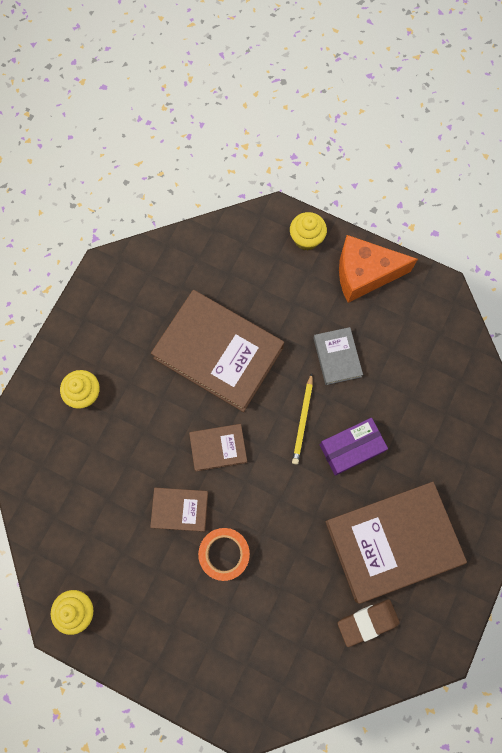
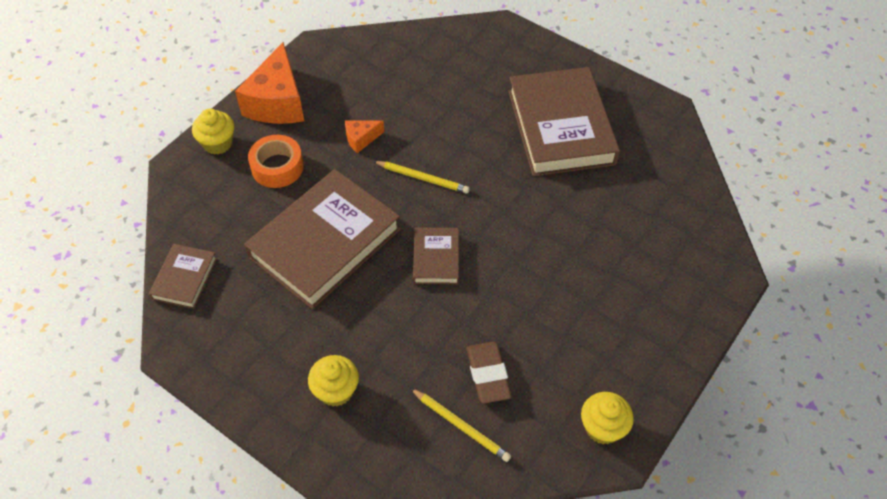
camera: 80 degrees left, 20 degrees down
(66, 495) = (461, 426): none -> yellow pencil
(180, 509) = (499, 305): brown book -> brown book (184, 278)
(224, 554) = (555, 269): orange tape -> orange tape (277, 167)
(337, 357) = (361, 139): grey book -> orange cheese
(351, 448) = (461, 143): purple box -> none
(367, 622) = (636, 159): brown eraser -> brown eraser (488, 374)

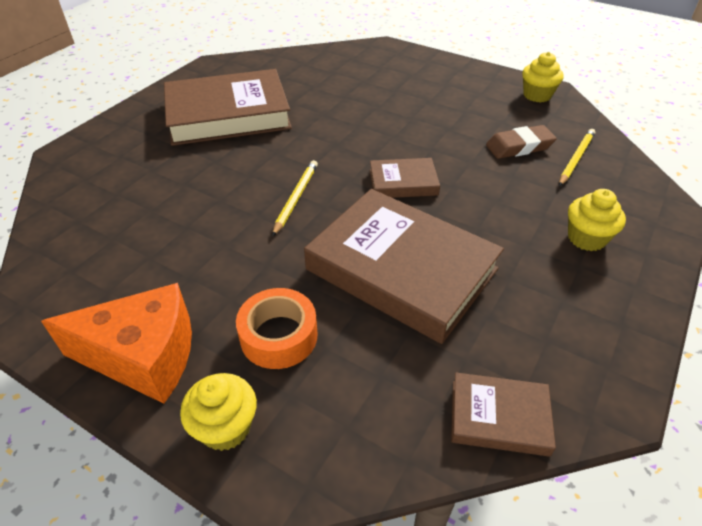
camera: 95 degrees left, 10 degrees down
(361, 139) = (231, 254): orange cheese -> none

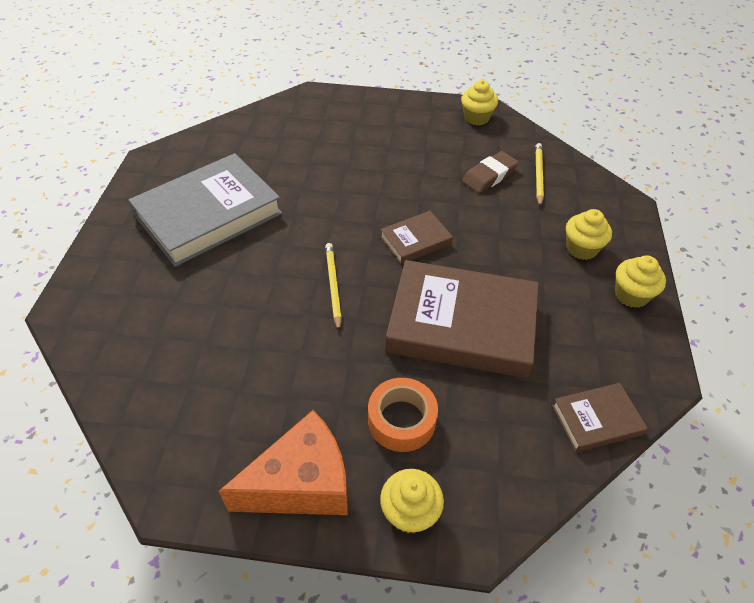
camera: 25 degrees left, 5 degrees up
(228, 114) = (208, 215): brown book -> grey book
(623, 301) = (631, 295): none -> yellow cupcake

